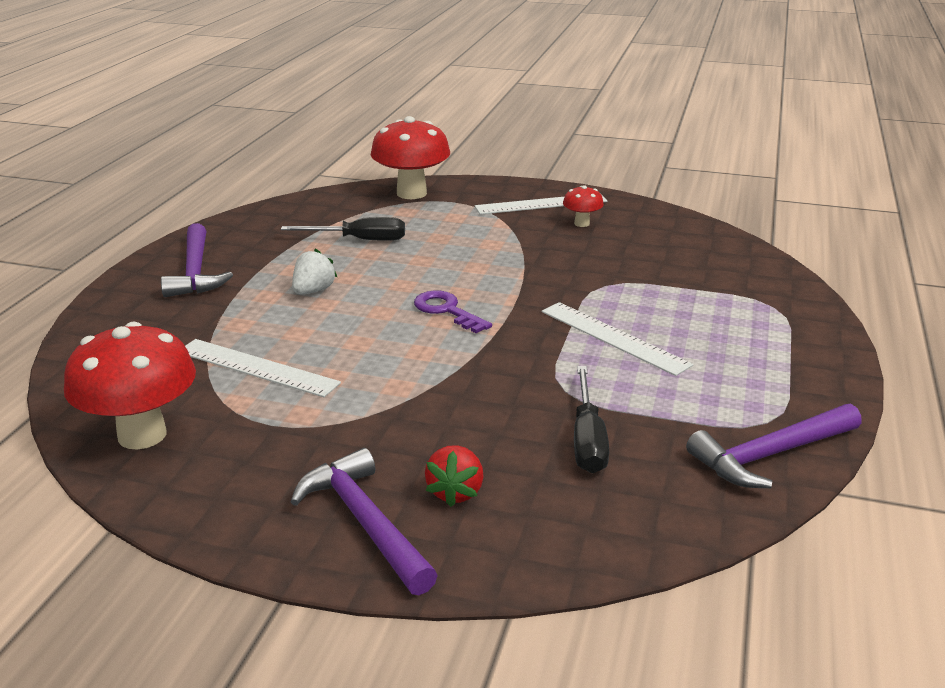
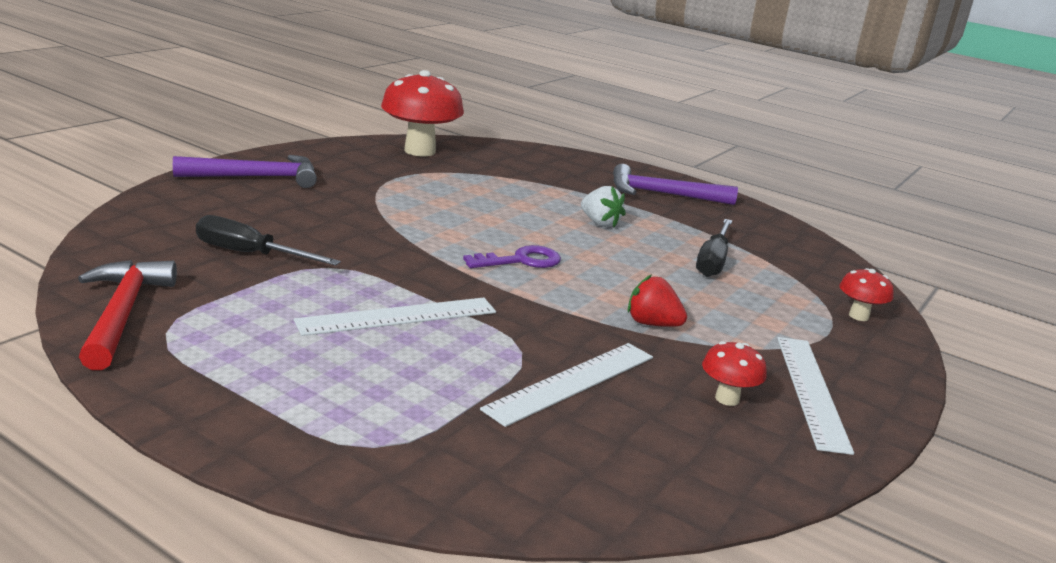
camera: 105 degrees right, 5 degrees down
(257, 367) = (478, 186): white ruler -> white ruler (572, 382)
(411, 193) = (858, 316): red mushroom -> red mushroom, size x0.48
(455, 492) = (251, 202): red strawberry -> red strawberry (652, 324)
(770, 455) = (122, 313): purple hammer -> red hammer

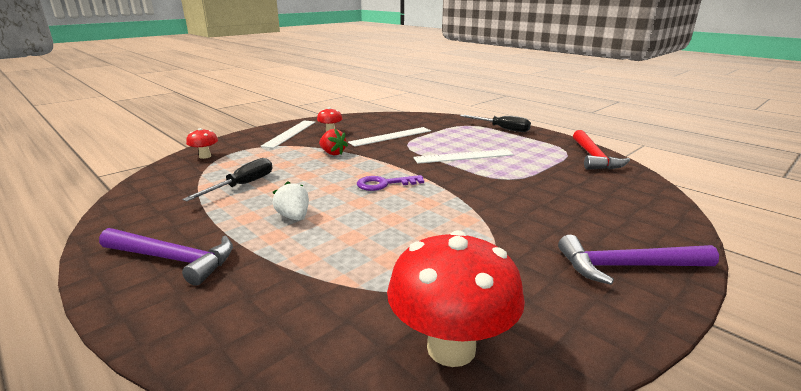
camera: 165 degrees left, 0 degrees up
(250, 254) = (561, 186): black screwdriver -> black screwdriver (502, 129)

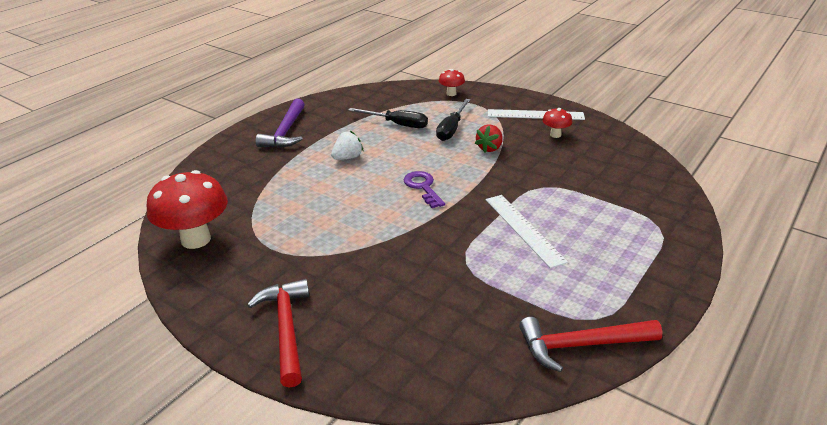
camera: 80 degrees right, 10 degrees up
(391, 136) = (565, 173): white ruler -> none
(502, 129) = (664, 259): black screwdriver -> black screwdriver (451, 129)
(627, 266) = (286, 329): purple hammer -> red hammer

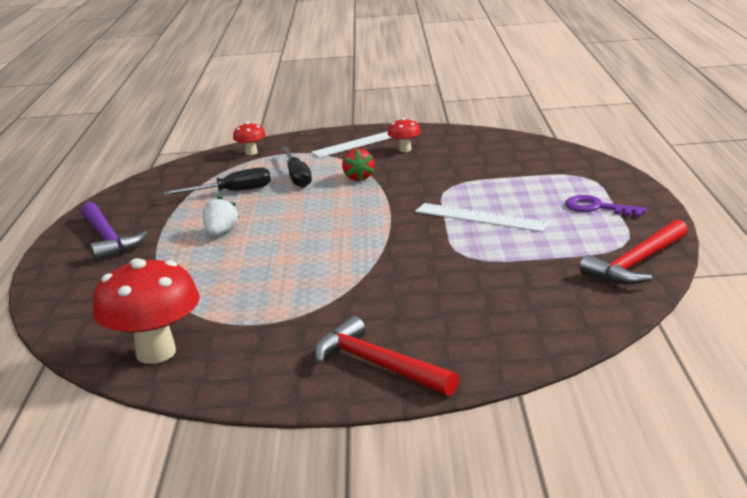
camera: 35 degrees left, 10 degrees down
(423, 187) = (340, 225): purple key -> purple key (597, 208)

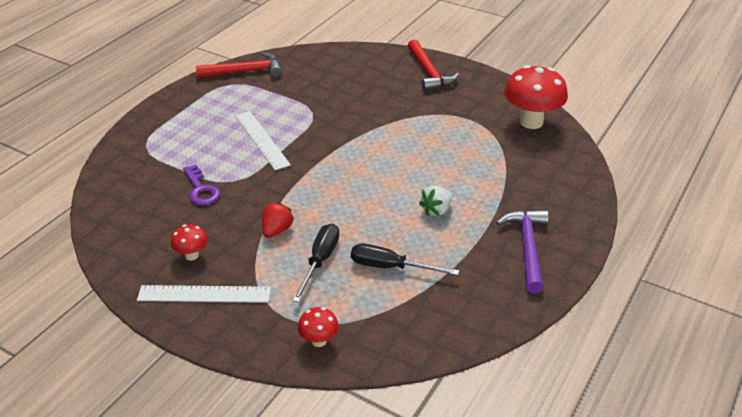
camera: 150 degrees left, 15 degrees up
(597, 208) = (191, 115): purple key -> purple key (201, 189)

